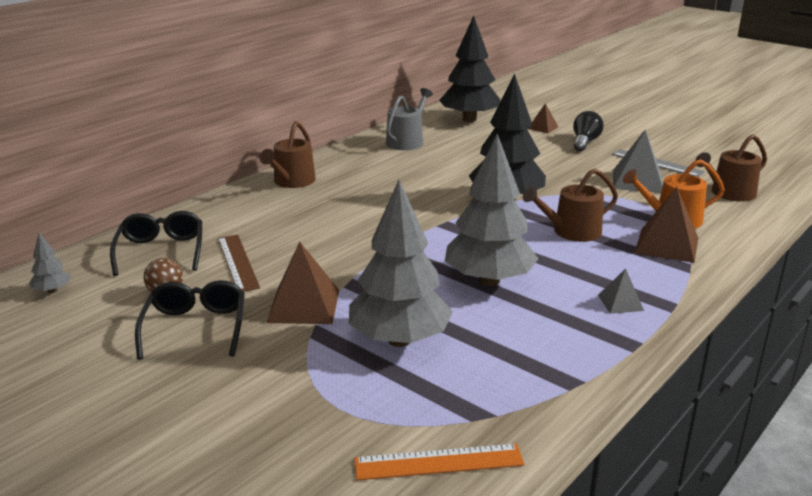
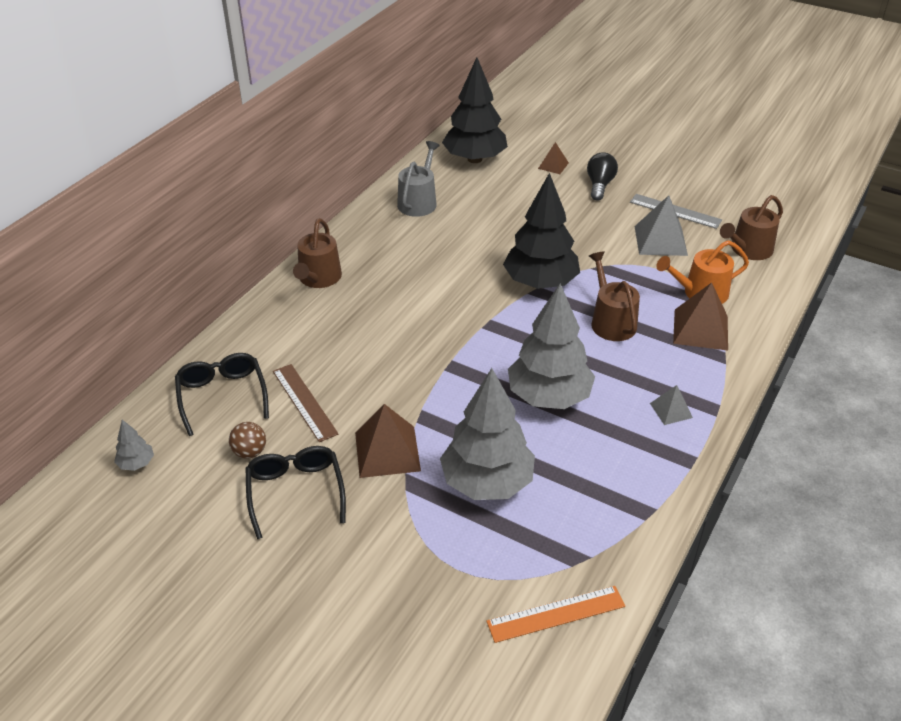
camera: 10 degrees left, 15 degrees up
(571, 232) = (611, 321): brown watering can -> brown watering can turned 105 degrees clockwise

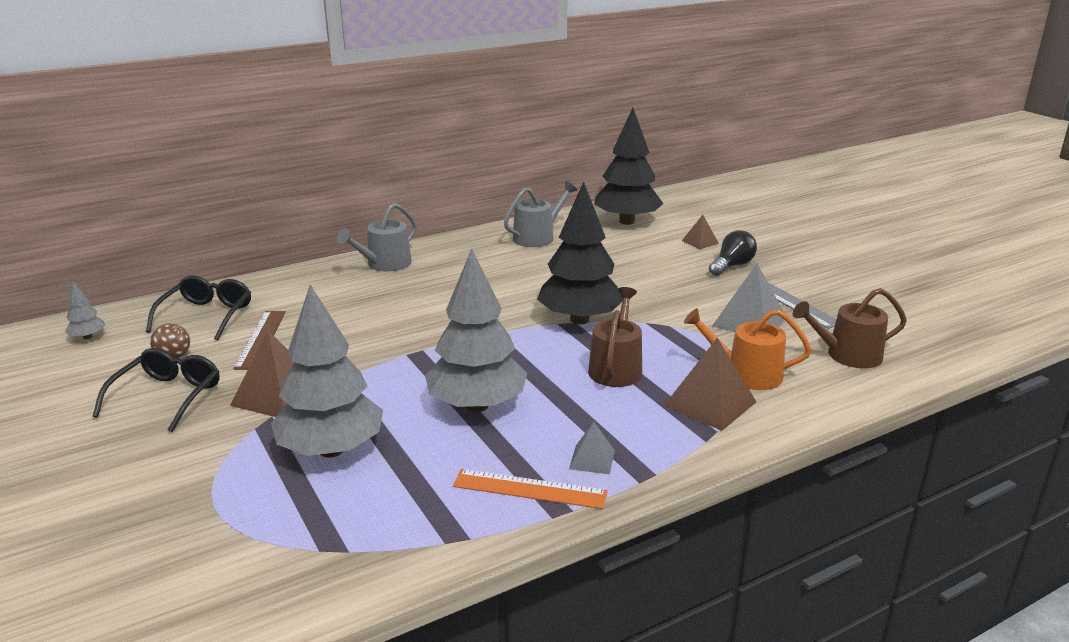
camera: 30 degrees right, 15 degrees down
(318, 278) = (384, 264): brown watering can -> grey watering can
(556, 613) = (250, 584): orange ruler -> orange ruler (530, 489)

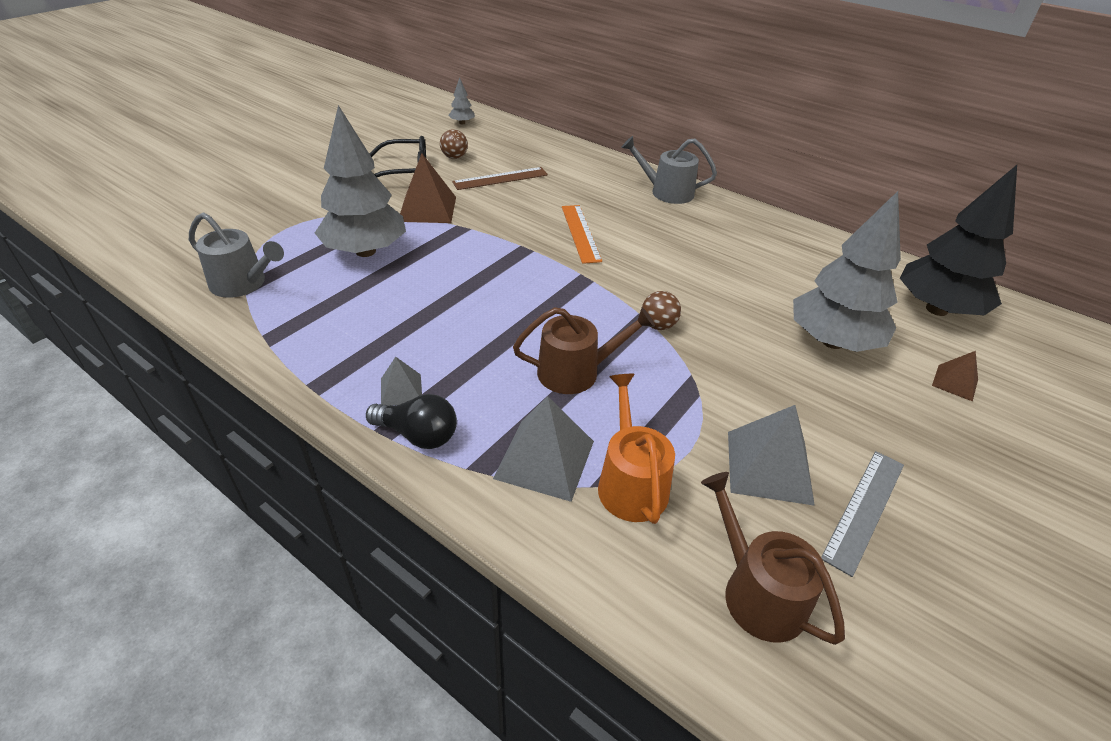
camera: 65 degrees right, 15 degrees up
(206, 315) = (519, 149): black glasses -> none
(477, 405) = (459, 302): grey tree -> grey tree (832, 341)
(530, 489) = (343, 362): orange ruler -> orange ruler (581, 233)
(537, 237) = (816, 257): grey watering can -> grey watering can (243, 284)
(579, 319) = (658, 325): black tree -> brown ball
(710, 403) = (545, 459): brown pyramid -> grey pyramid
(732, 266) = (916, 425): black light bulb -> black light bulb (418, 435)

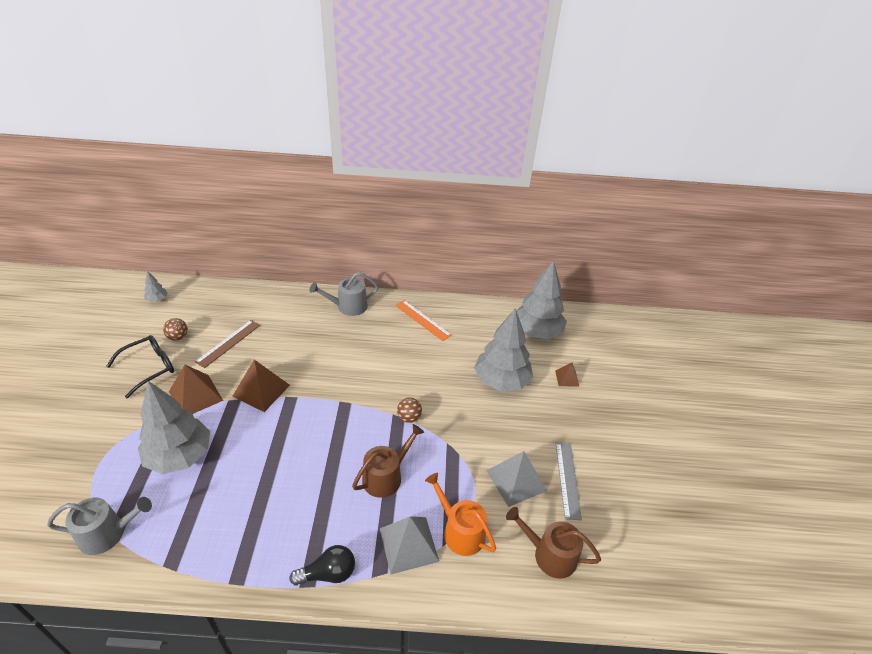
camera: 35 degrees left, 0 degrees up
(401, 390) = (293, 550): grey pyramid -> none
(498, 230) = (261, 390): none -> brown pyramid
(581, 233) = (317, 367): orange ruler -> orange ruler (423, 320)
(936, 309) = (536, 332): black tree -> grey tree

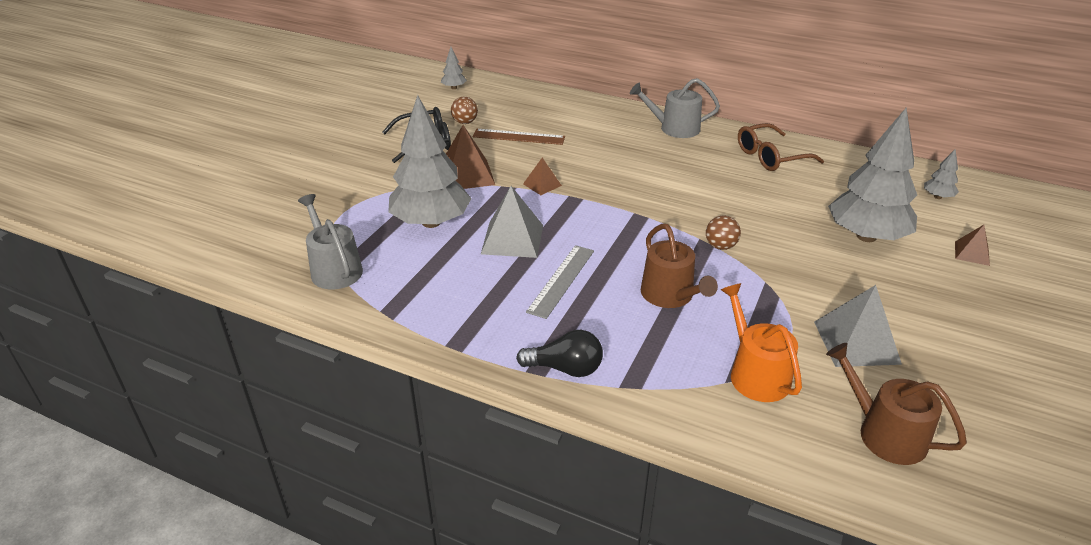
camera: 25 degrees right, 5 degrees down
(107, 533) = (334, 269): grey watering can -> grey watering can turned 135 degrees counterclockwise
(228, 343) = (518, 137): brown ruler -> brown ruler turned 45 degrees clockwise
(261, 390) = (542, 184): brown pyramid -> brown pyramid, size x0.55
(386, 476) = (670, 295): brown watering can -> brown watering can turned 90 degrees clockwise
(409, 544) = (679, 368): grey pyramid -> grey pyramid (512, 239)
(423, 320) = (770, 157): orange ruler -> brown glasses
(536, 332) = (937, 197): grey tree -> grey tree, size x0.42
(567, 479) = (939, 360): grey ruler -> grey ruler (561, 280)

